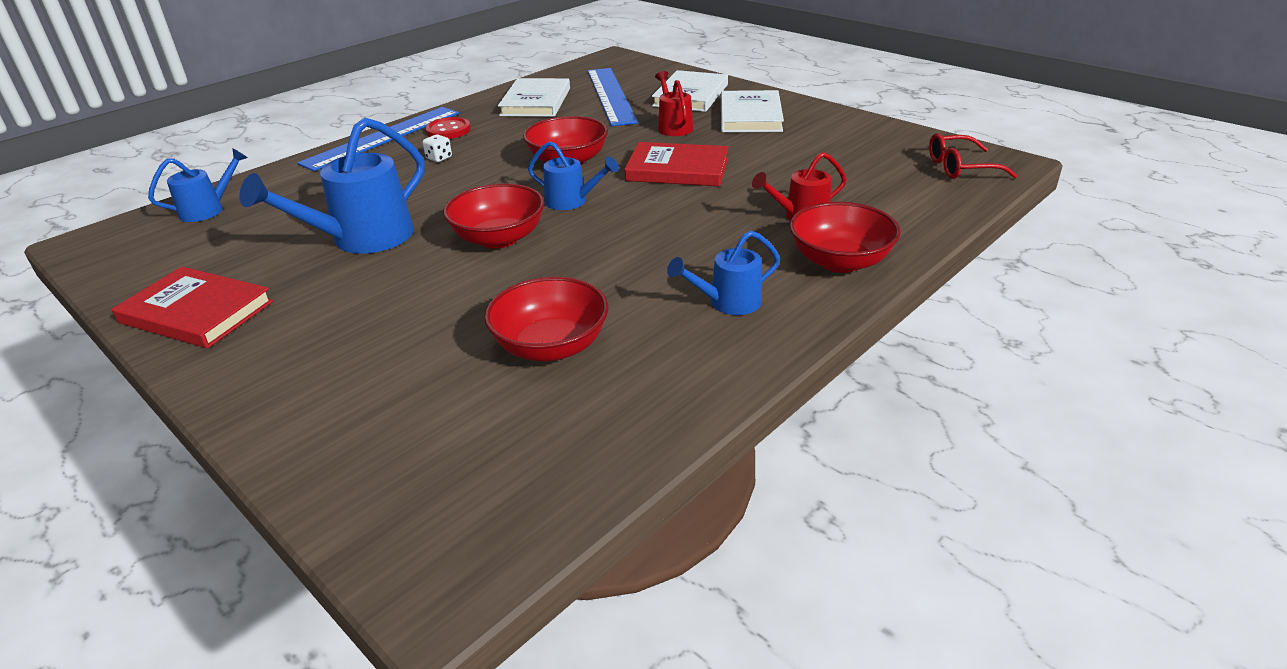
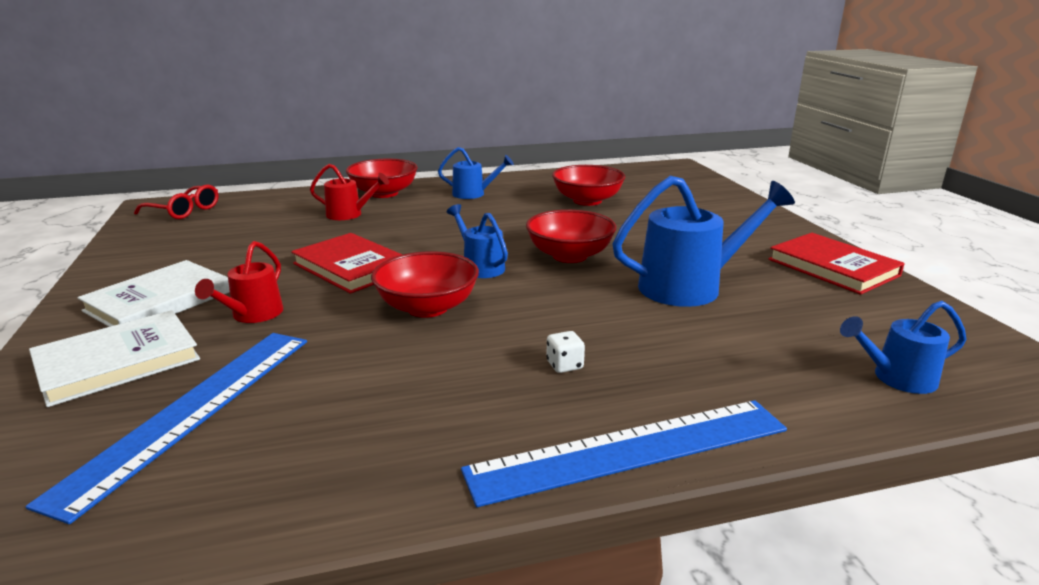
camera: 150 degrees left, 10 degrees down
(448, 130) = (513, 424): red button -> none
(536, 102) = (308, 447): white book -> none

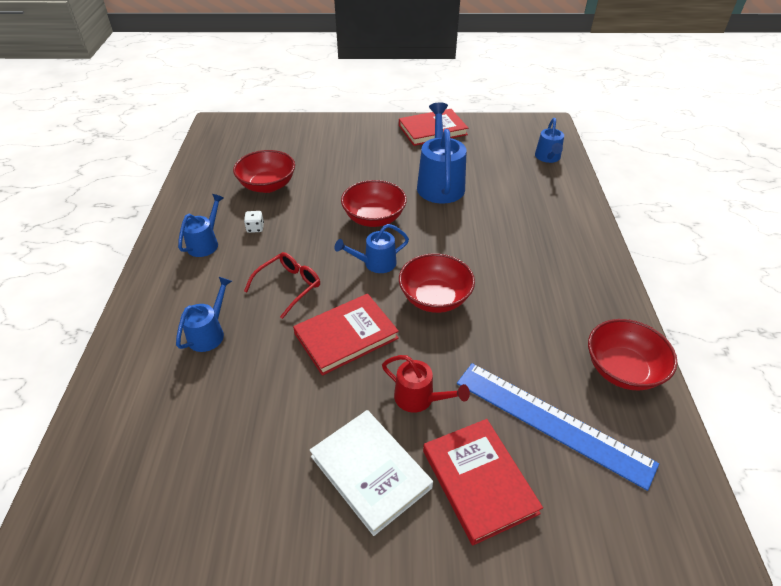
camera: 75 degrees left, 20 degrees up
(118, 362) = (479, 481): white book -> red book
(184, 211) = (94, 492): red glasses -> red glasses (289, 286)
(349, 214) = (209, 333): red watering can -> blue watering can
(384, 193) = (158, 303): red bowl -> red bowl (622, 370)
(564, 365) = (521, 252): white dice -> white dice (255, 228)
(630, 450) = (597, 248): blue ruler -> none

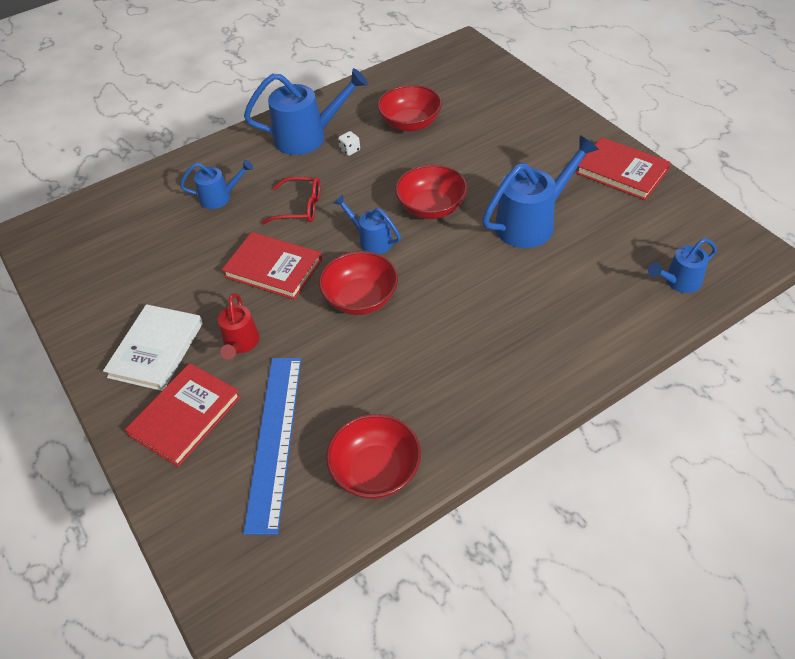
camera: 60 degrees right, 5 degrees up
(206, 243) = (308, 137): blue watering can -> blue watering can, size x1.77

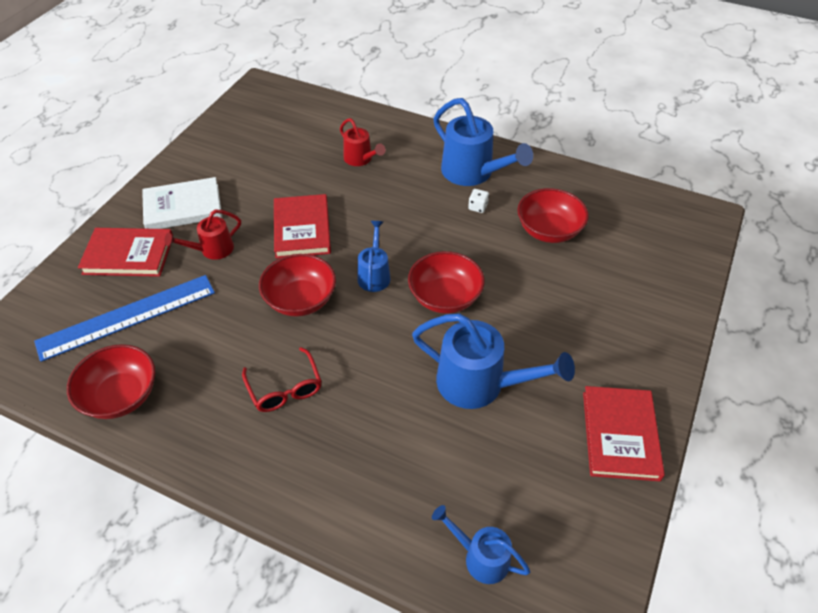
camera: 55 degrees right, 0 degrees up
(220, 197) = (361, 159): blue watering can -> red watering can
(300, 207) = (382, 210): red glasses -> red glasses (285, 388)

